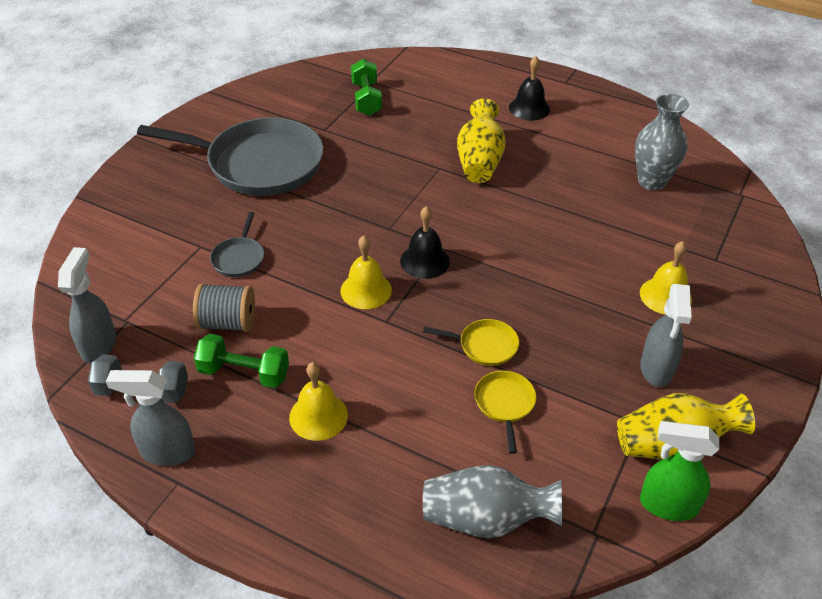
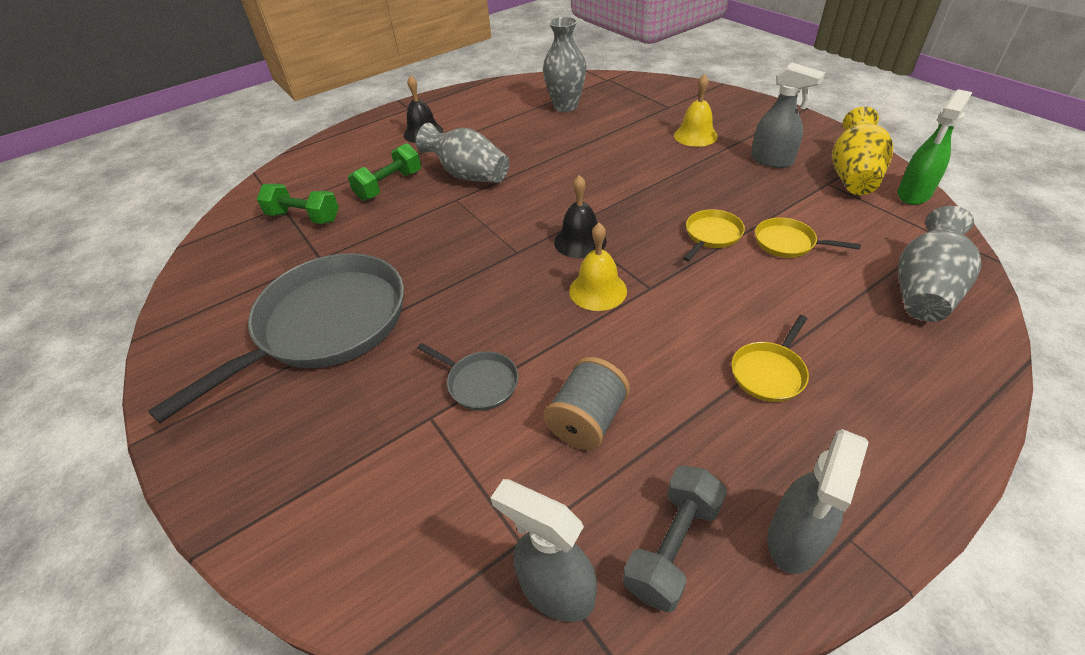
camera: 60 degrees left, 0 degrees up
(244, 373) = (680, 423): green dumbbell -> green dumbbell (389, 186)
(318, 416) = (769, 372): yellow bell -> yellow pan
(479, 161) = (468, 175): yellow vase -> grey vase

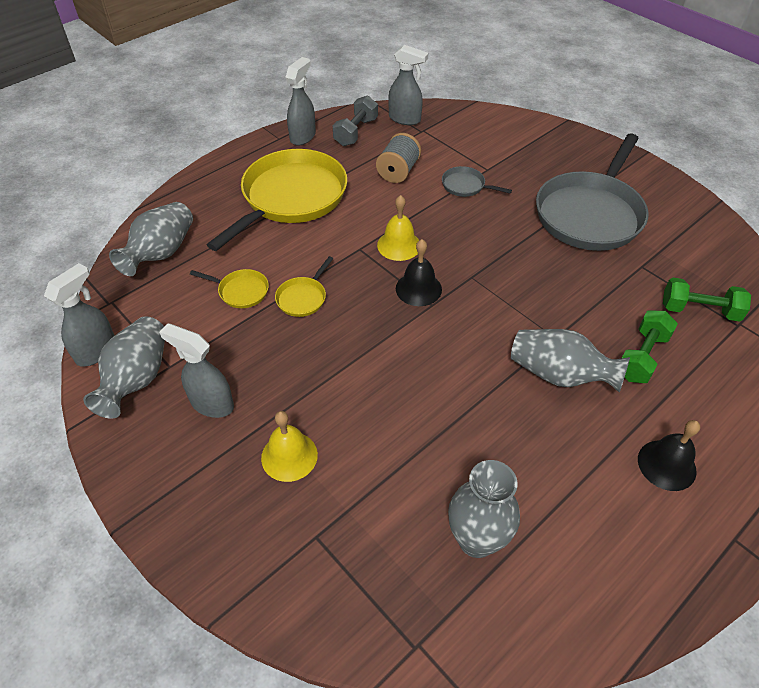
camera: 170 degrees right, 5 degrees up
(769, 372) = (291, 198): yellow pan -> yellow pan, size x2.39
(853, 175) = (137, 379): yellow vase -> grey vase
(913, 194) = (97, 351): green spray bottle -> grey spray bottle

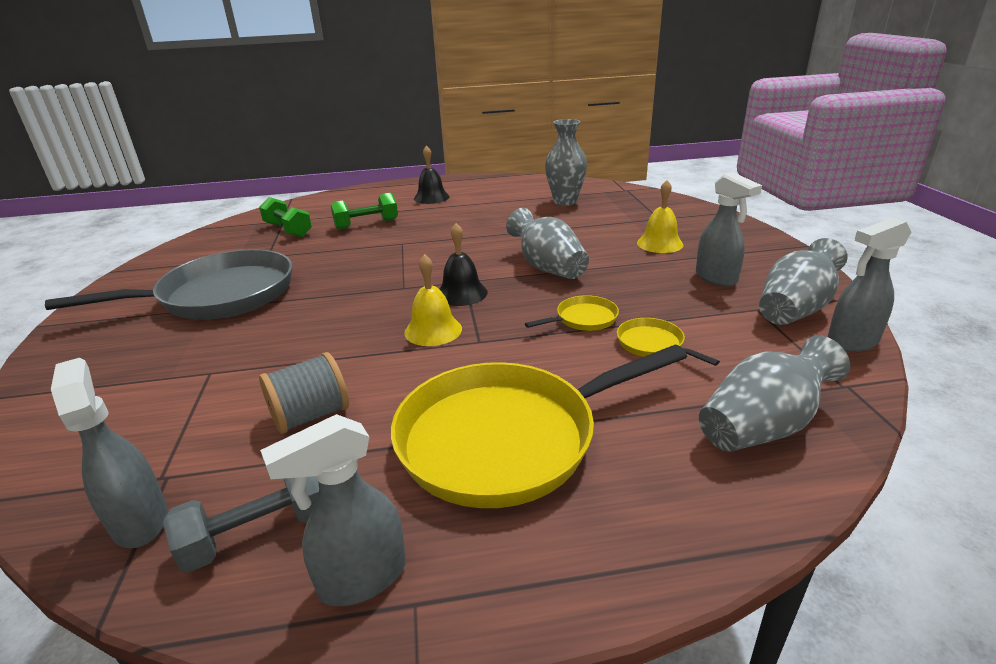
camera: 145 degrees left, 20 degrees down
(465, 186) = (268, 363): grey pan -> none
(559, 375) = (430, 230): grey vase -> grey vase (547, 267)

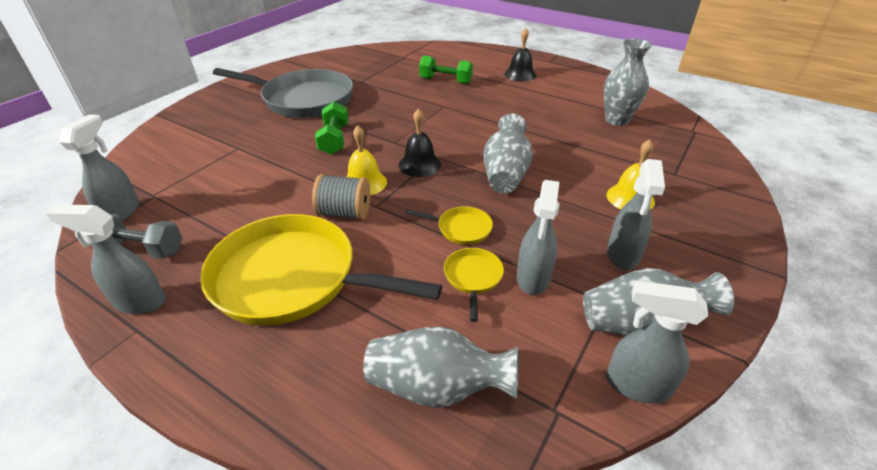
camera: 40 degrees right, 10 degrees up
(288, 230) = (397, 66): green dumbbell -> green dumbbell (334, 140)
(311, 416) = (238, 201): grey spool -> grey spool (345, 213)
(692, 321) = (533, 278): none -> grey spray bottle

